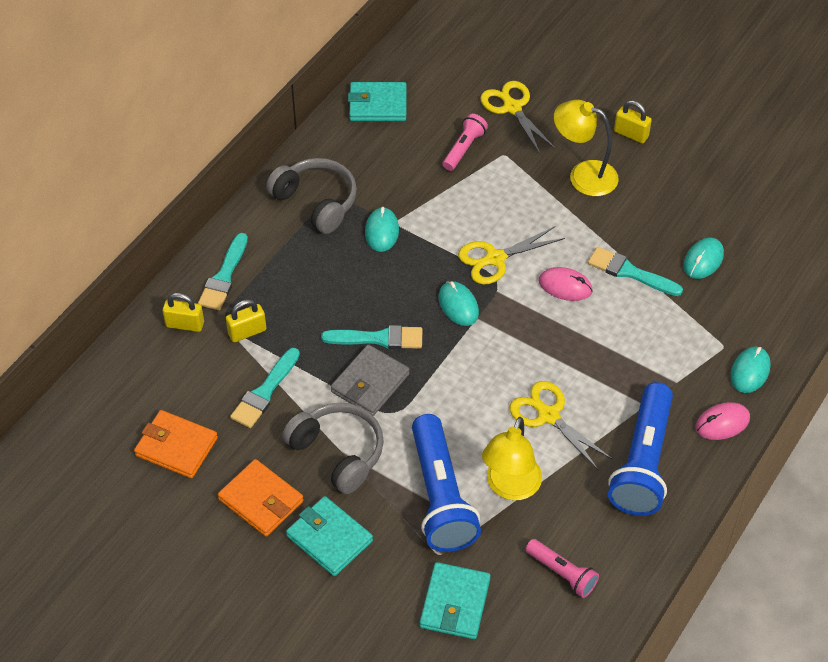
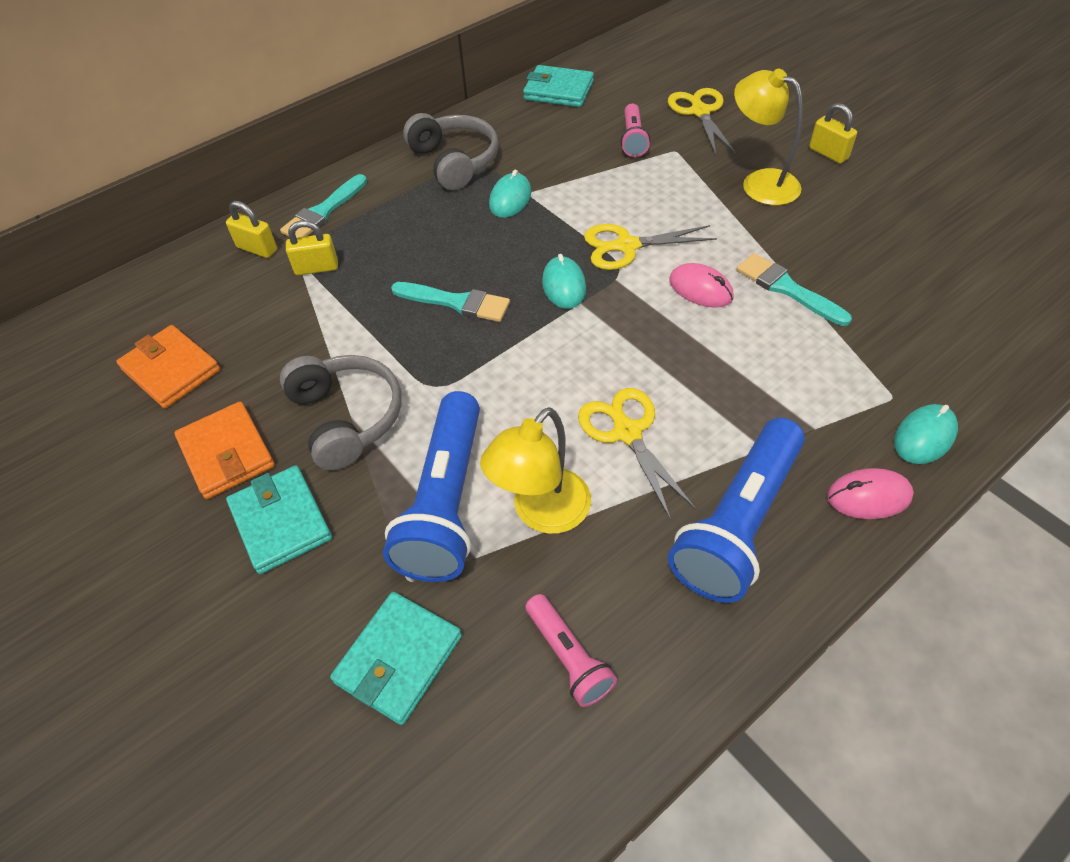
camera: 20 degrees right, 0 degrees up
(265, 392) = (301, 332): turquoise brush -> none
(370, 383) = (423, 348): grey wallet -> none
(464, 149) = (633, 139): pink flashlight -> pink flashlight turned 135 degrees clockwise
(703, 260) = (887, 292): turquoise mouse -> none

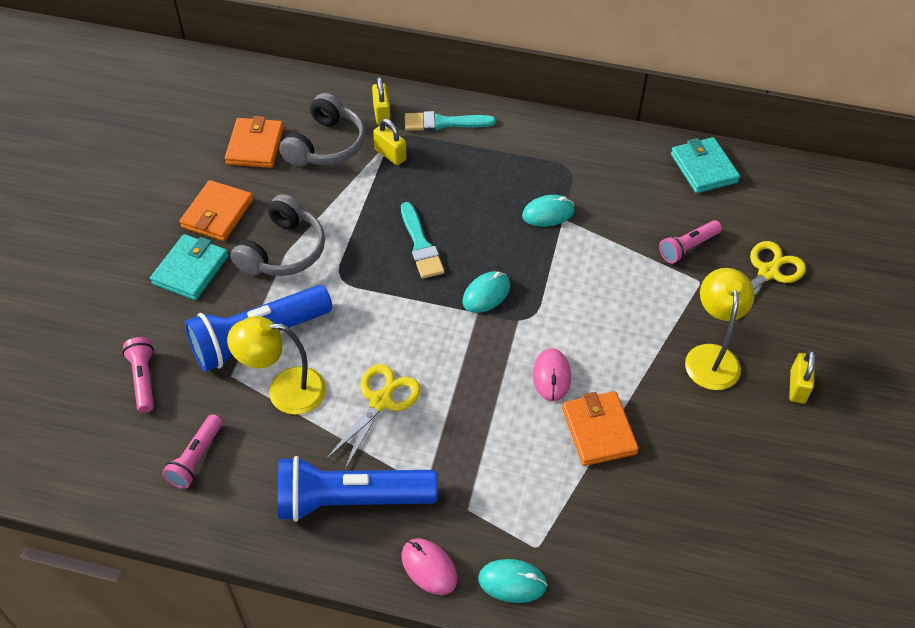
camera: 50 degrees right, 0 degrees up
(398, 659) = (143, 379): turquoise wallet -> pink flashlight
(455, 161) = (559, 158): grey headphones -> grey headphones (326, 145)
(626, 246) = (558, 308): yellow scissors -> none
(787, 289) = (598, 431): turquoise brush -> orange wallet

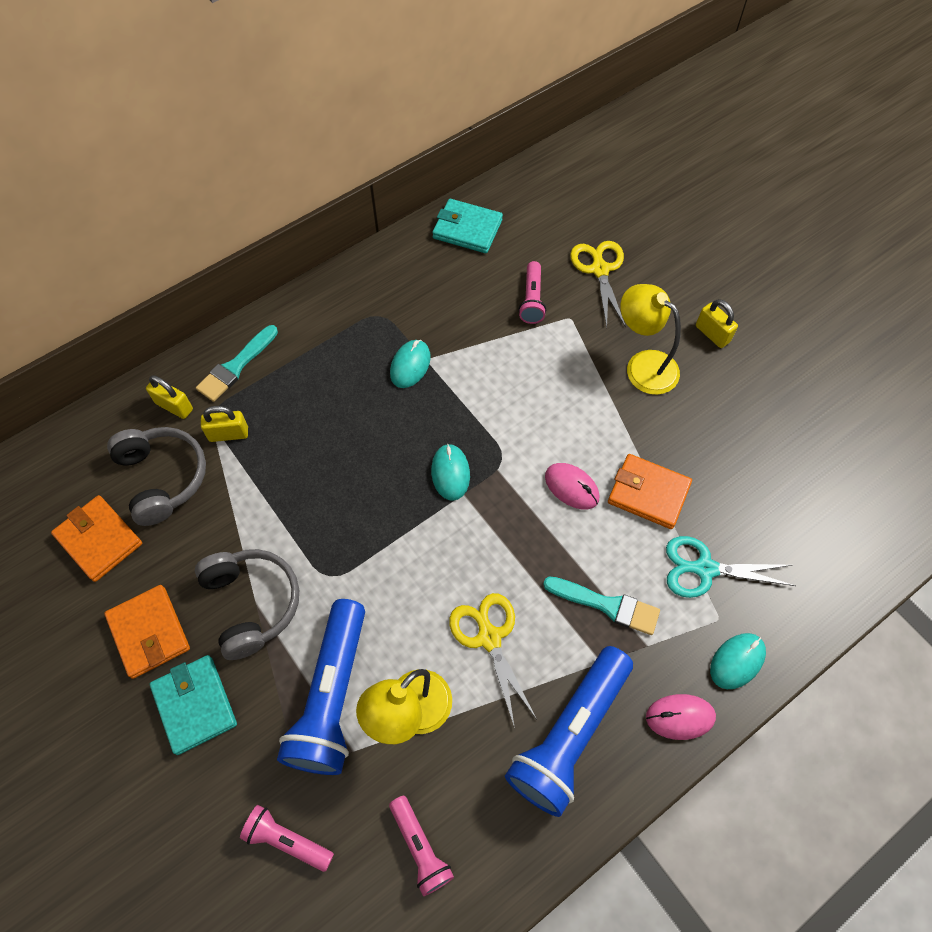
camera: 50 degrees left, 10 degrees up
(420, 245) = (353, 484): turquoise brush -> turquoise brush (606, 605)
(571, 511) = (705, 569): none -> turquoise scissors

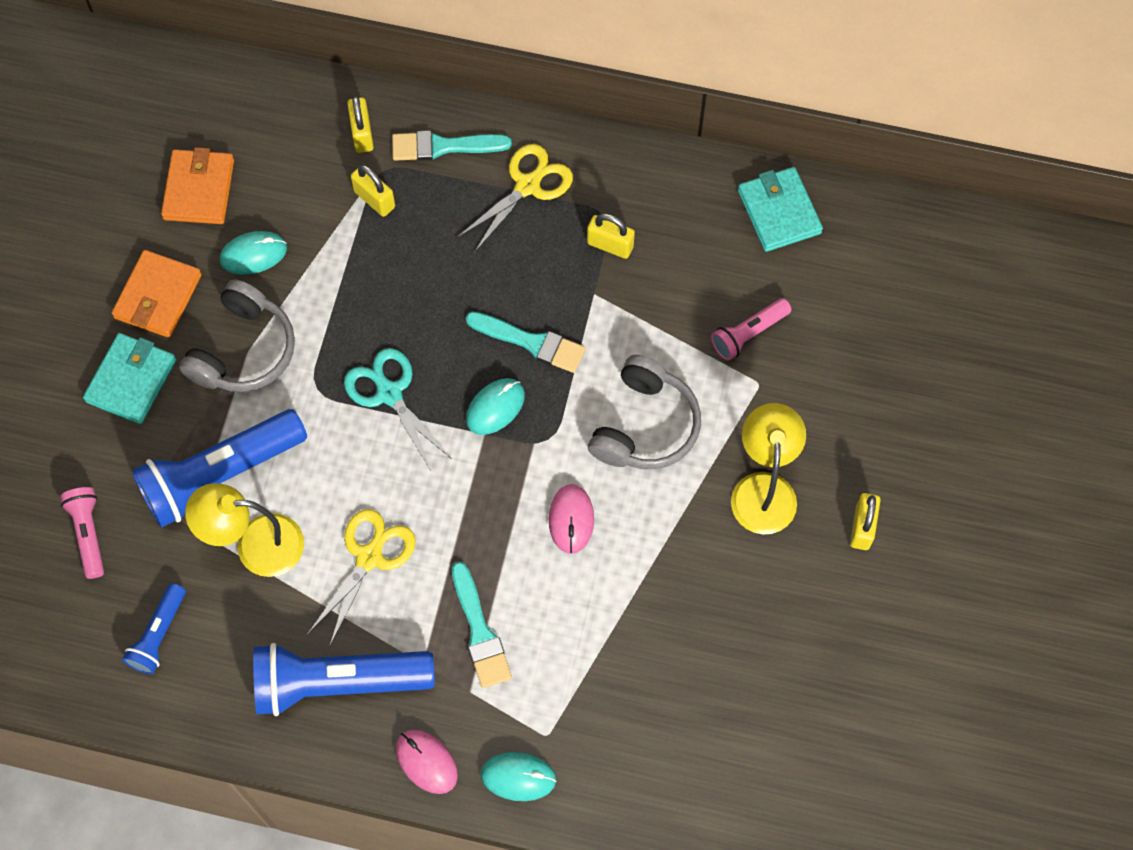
camera: 50 degrees right, 5 degrees up
(163, 478) = (291, 186): grey headphones -> grey headphones (645, 426)
(401, 327) = (610, 245): none -> yellow padlock
(410, 365) = (575, 286): turquoise mouse -> turquoise mouse (253, 254)
(420, 847) = (158, 635): pink flashlight -> blue flashlight
(424, 418) = (531, 342): none -> turquoise brush
(600, 270) = (844, 368): yellow scissors -> yellow scissors (527, 186)
(648, 493) = (623, 590): orange wallet -> none
(705, 569) = (587, 691): turquoise scissors -> turquoise scissors (389, 393)

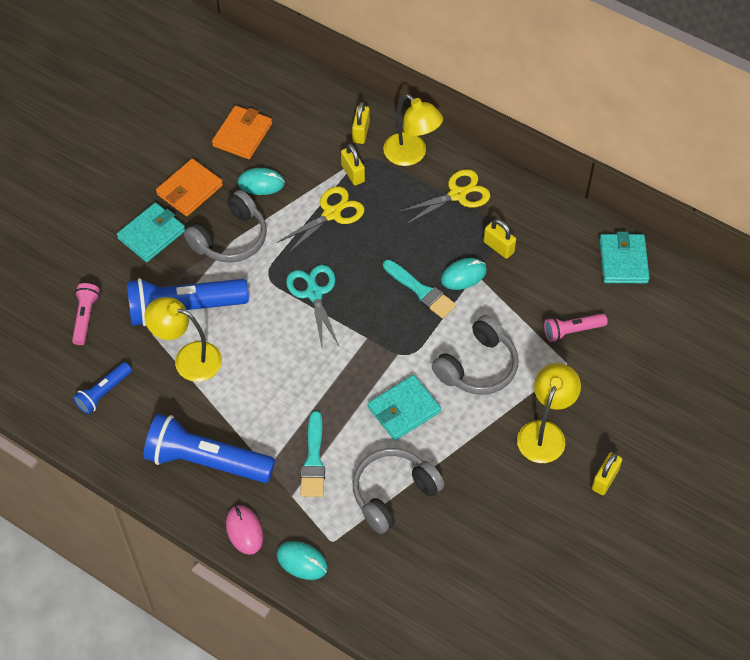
camera: 20 degrees right, 10 degrees down
(369, 557) = (259, 390): yellow scissors -> yellow scissors (332, 214)
(444, 146) = (411, 155): turquoise brush -> yellow lamp
(495, 407) = (381, 324): turquoise mouse -> turquoise mouse (463, 275)
(571, 520) = (404, 410): pink mouse -> turquoise wallet
(601, 641) = (393, 493): none -> grey headphones

